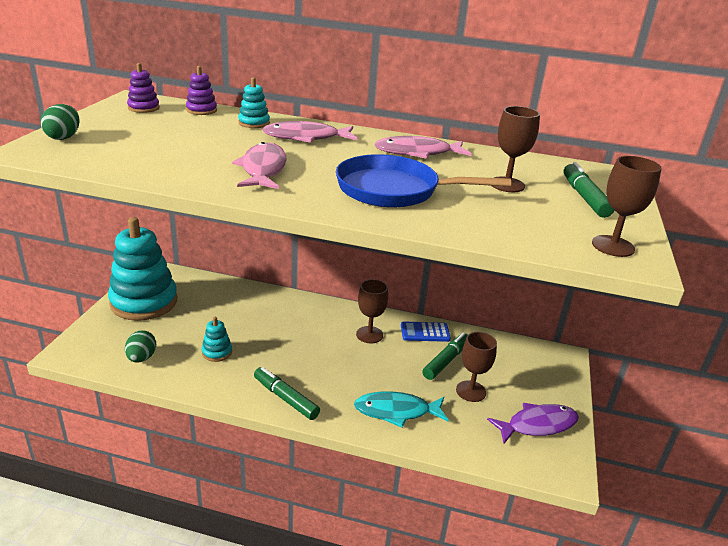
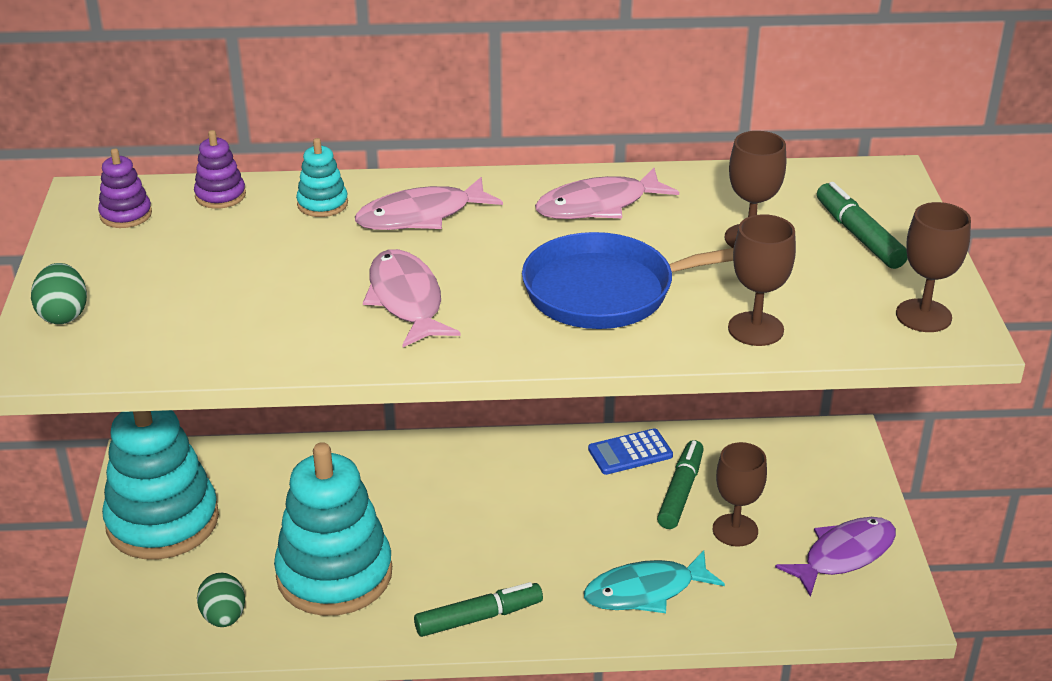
camera: 15 degrees left, 5 degrees up
(217, 352) = (334, 574): turquoise stacking toy -> turquoise stacking toy, size x2.39
(285, 398) = (479, 617): green marker -> green marker turned 135 degrees clockwise
(369, 335) = (549, 480): brown goblet -> brown goblet (755, 329)

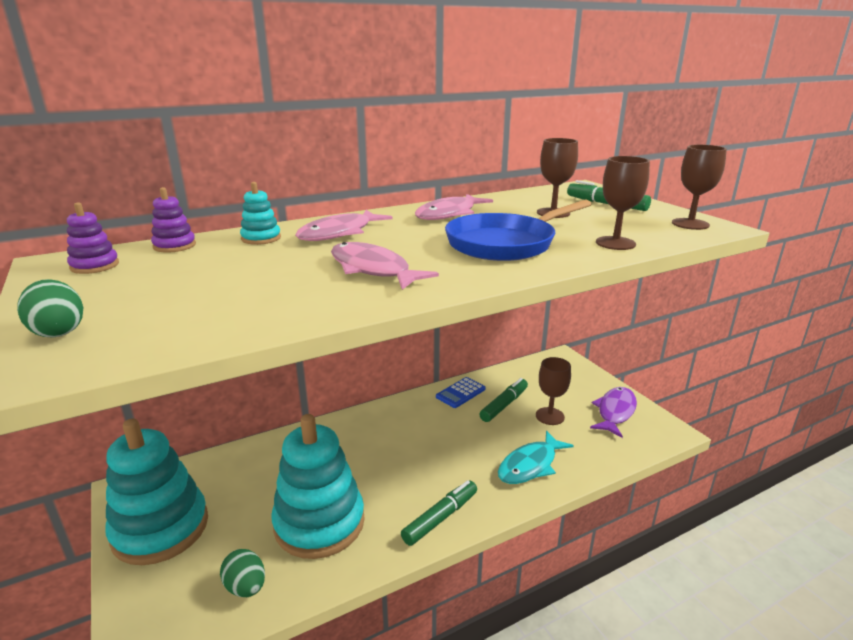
camera: 25 degrees left, 10 degrees down
(680, 491) = (504, 405): green marker -> green marker turned 45 degrees clockwise

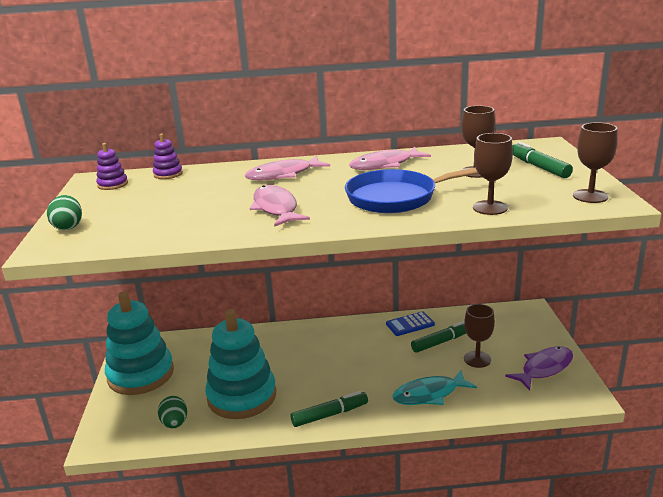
camera: 25 degrees right, 0 degrees up
(261, 238) = (226, 174): turquoise stacking toy -> none

